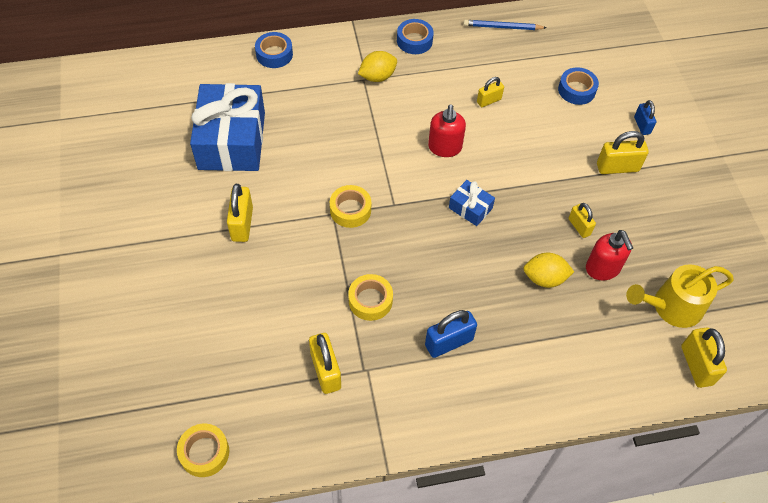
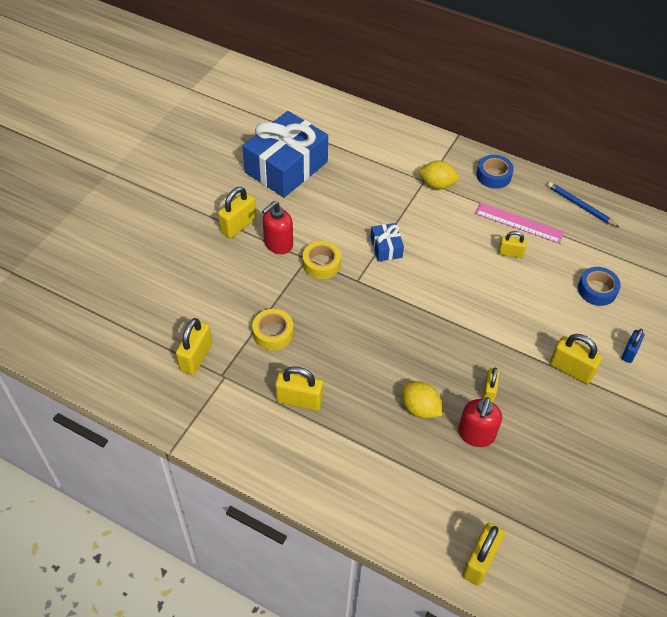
camera: 40 degrees right, 5 degrees down
(204, 452) = (72, 351): yellow tape -> none
(274, 54) = (375, 126): blue tape -> none
(445, 148) = (438, 265): red soap dispenser -> red soap dispenser (278, 244)
(449, 342) = (299, 400): blue padlock -> yellow padlock
(470, 208) = (413, 320): blue gift -> blue gift (386, 248)
(471, 70) = (519, 223): none -> pink ruler
(671, 307) = (505, 503): yellow watering can -> none

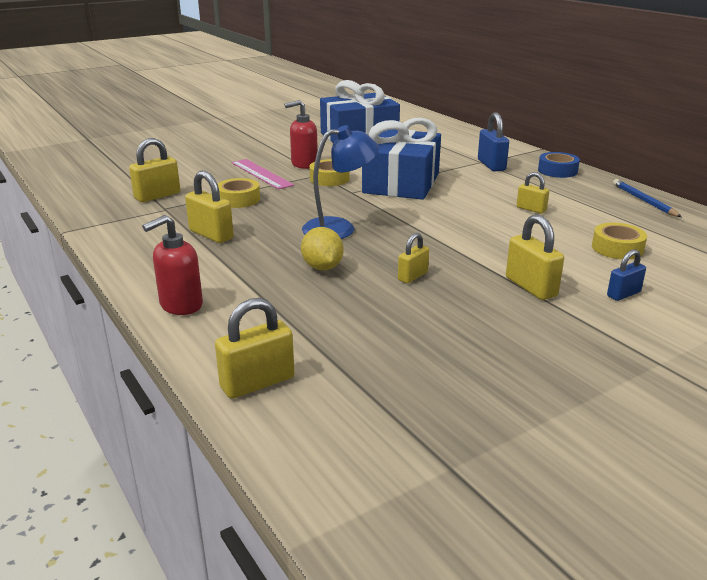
camera: 30 degrees right, 25 degrees down
(238, 225) = (282, 151): yellow padlock -> none
(386, 248) = (401, 183): blue gift -> blue gift, size x2.25
(390, 345) = (339, 228): none -> blue lamp
(437, 185) = (491, 165): yellow lemon -> blue padlock
(476, 434) = (364, 298): red soap dispenser -> red soap dispenser (181, 305)
(519, 223) = (559, 196): pink ruler -> pink ruler (261, 174)
(597, 290) = (617, 248): blue tape -> yellow tape

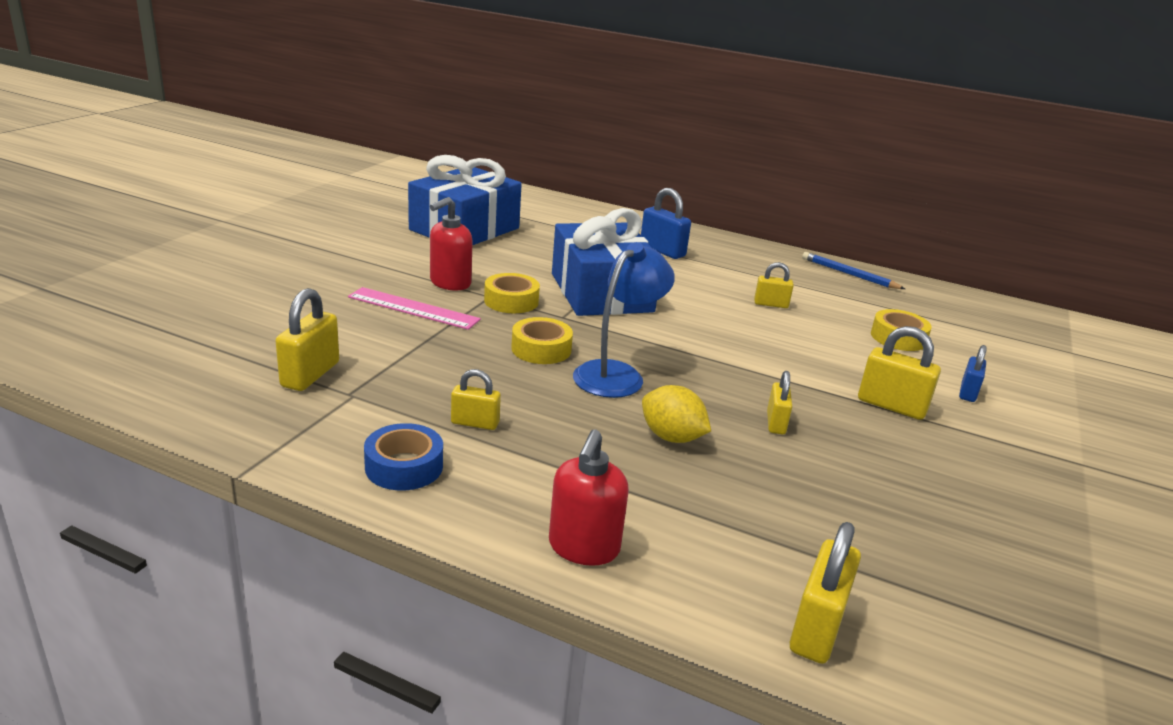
camera: 35 degrees left, 0 degrees up
(211, 235) = (475, 423): yellow padlock -> yellow padlock, size x0.63
(238, 199) = (436, 356): yellow tape -> yellow tape (541, 349)
(557, 171) = (733, 248): blue tape -> blue tape (404, 466)

